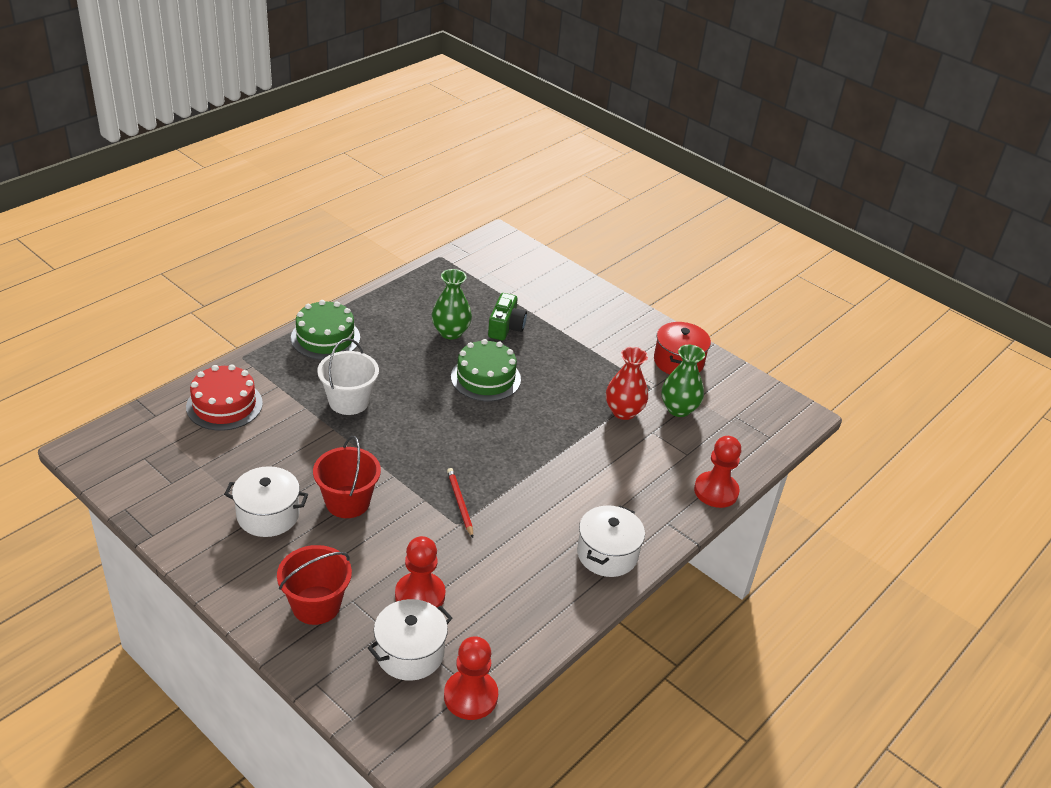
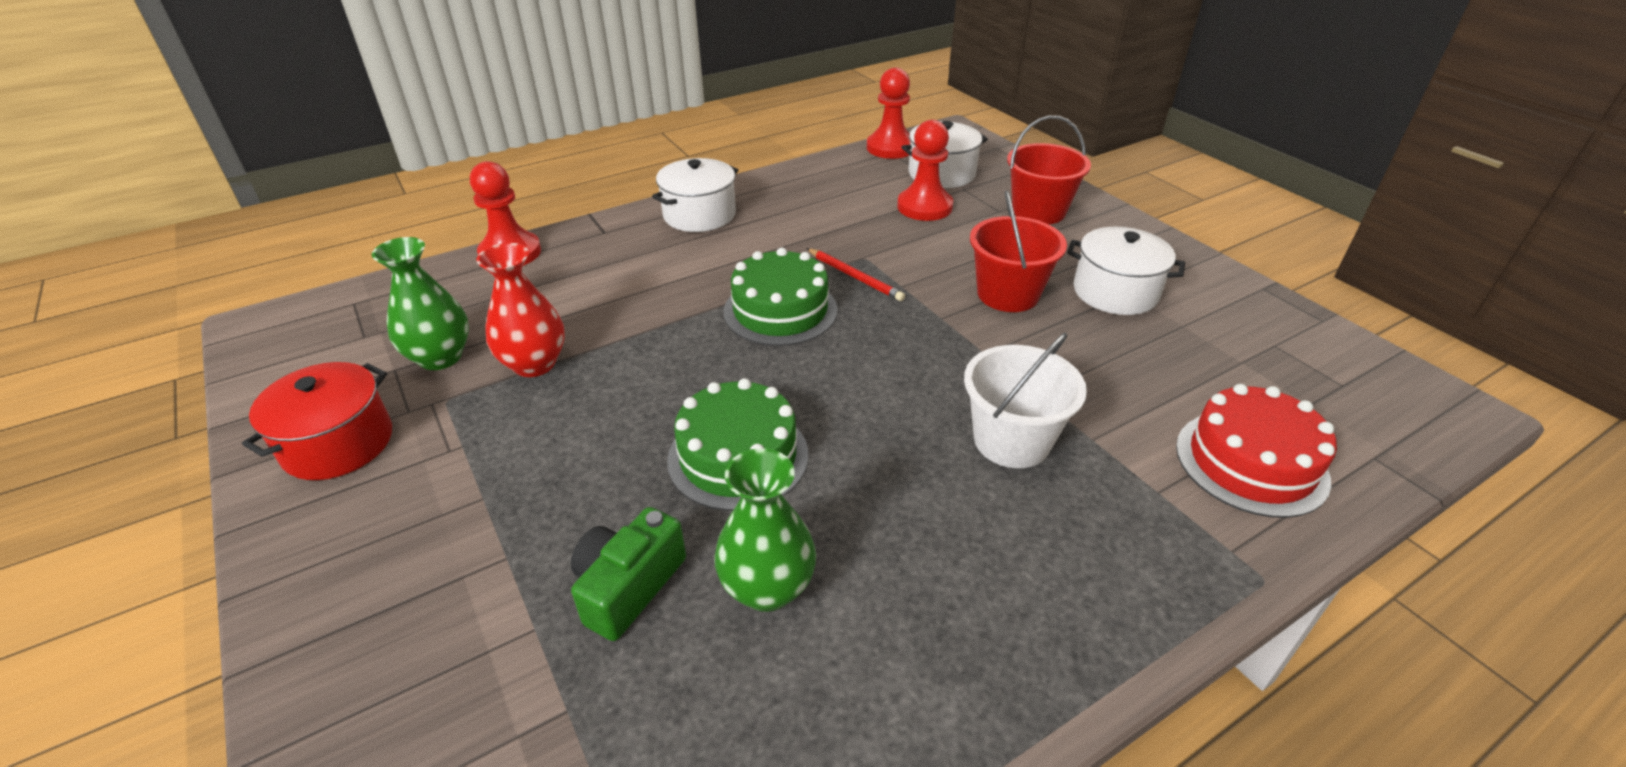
camera: 160 degrees left, 0 degrees up
(325, 338) = (1076, 614): green cake -> green cake (780, 310)
(460, 503) = (855, 277): red pencil -> red pencil turned 45 degrees counterclockwise

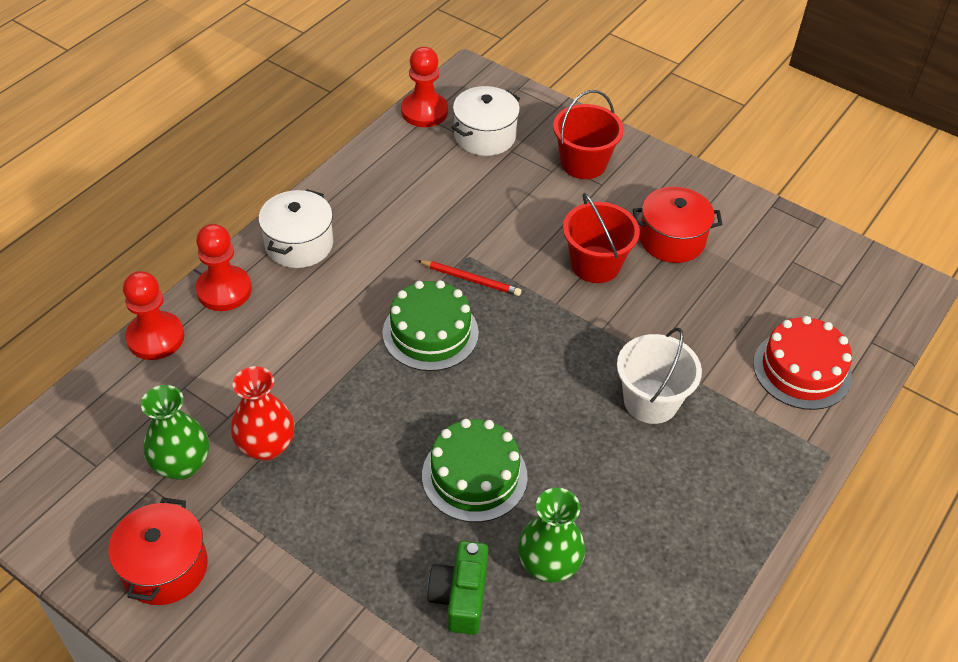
camera: 25 degrees left, 10 degrees up
(924, 207) = (489, 182): red pawn -> red pawn (224, 290)
(1115, 292) = (672, 239): white pot -> red pot

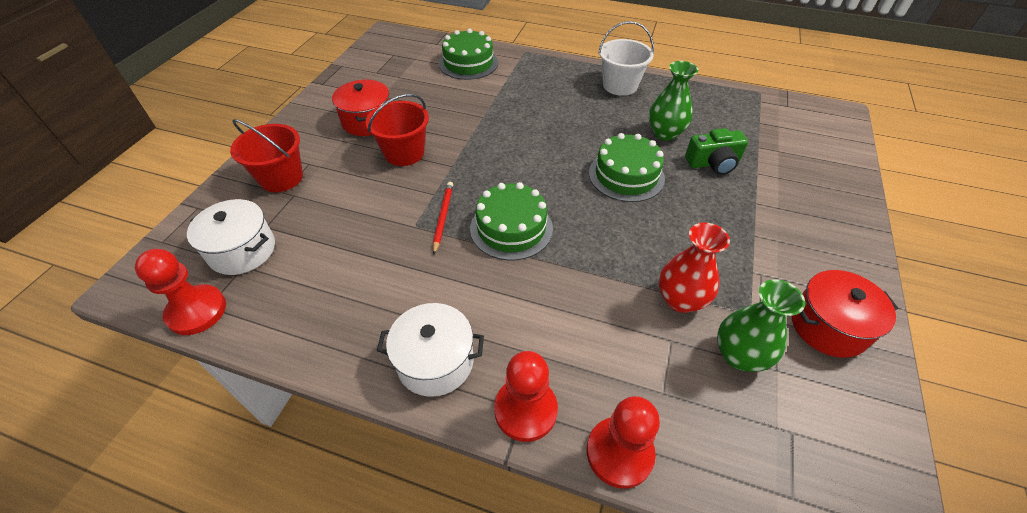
camera: 105 degrees left, 0 degrees up
(650, 401) = (521, 112): white bucket -> white bucket (620, 85)
(802, 370) = (468, 63): red cake -> green cake

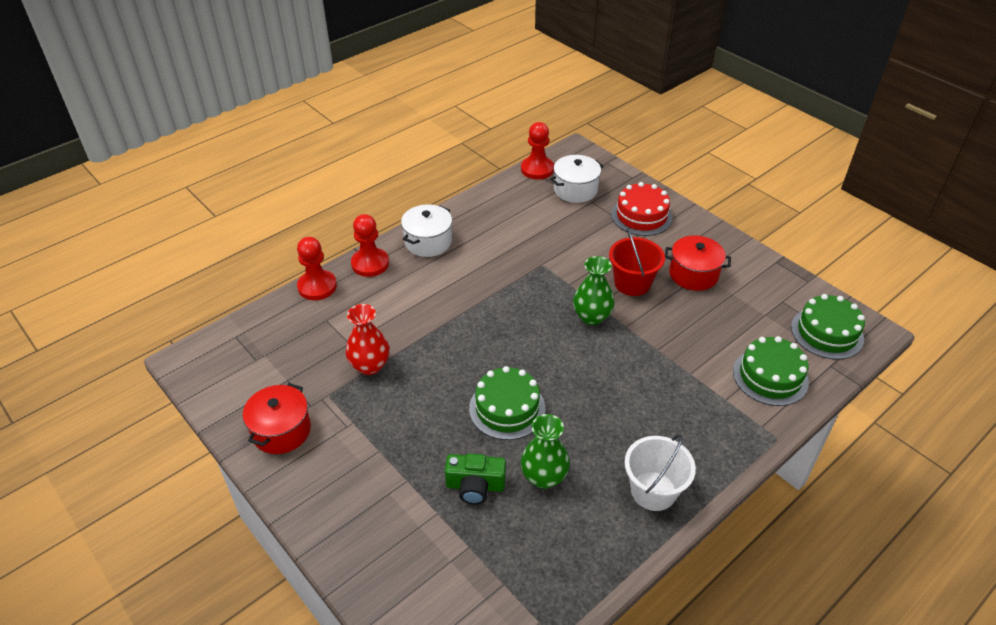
camera: 120 degrees right, 5 degrees down
(281, 178) = (641, 216): red bucket -> red cake
(443, 217) = (540, 280): red pencil -> none
(511, 228) = (502, 310): green cake -> green cake (827, 333)
(713, 163) = (475, 486): green camera -> green camera turned 105 degrees counterclockwise
(739, 355) = (311, 368): green vase -> green vase (591, 317)

